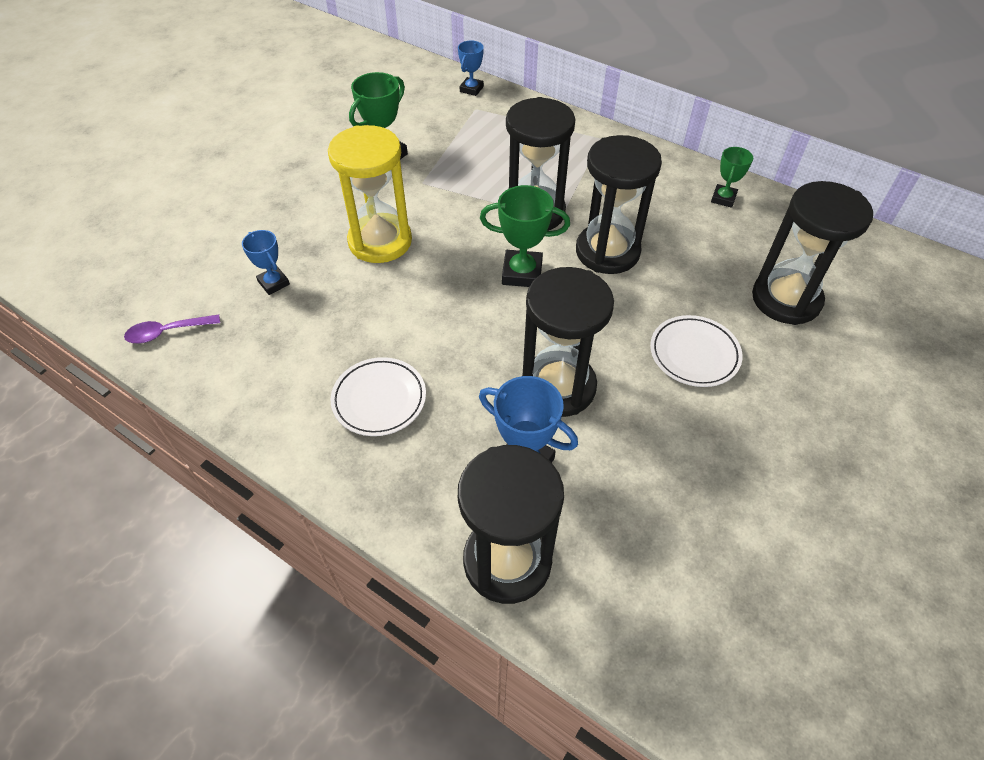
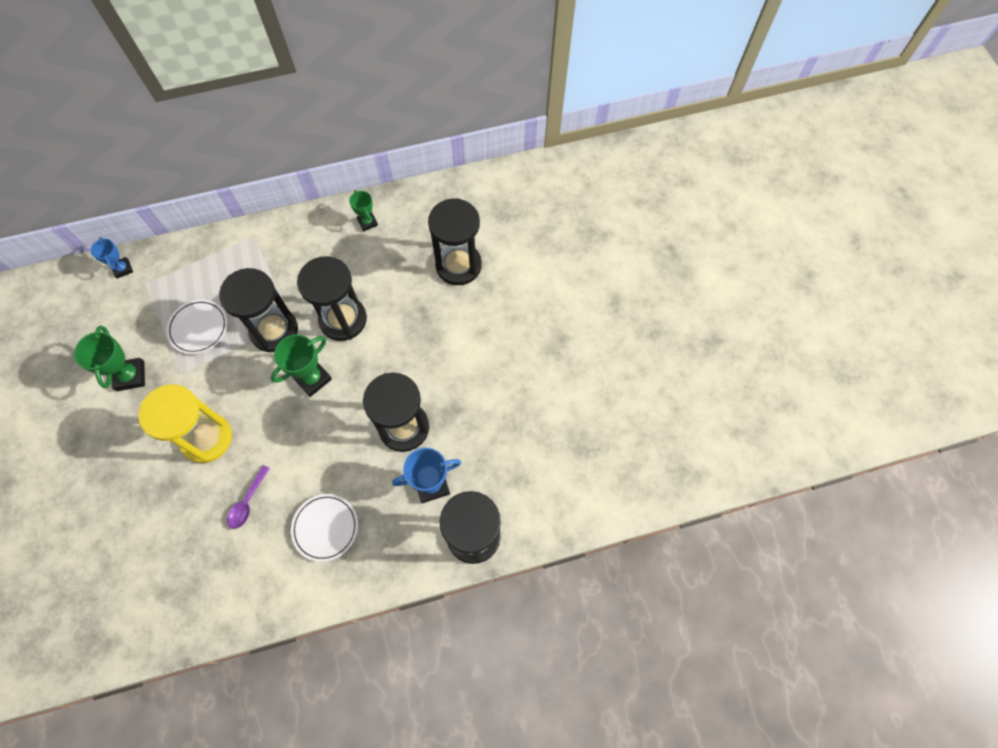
camera: 50 degrees left, 15 degrees up
(167, 332) = (155, 621): purple spoon -> purple spoon (247, 502)
(274, 283) = (178, 528): blue trophy -> none
(694, 354) = (447, 343): white plate -> white plate (199, 328)

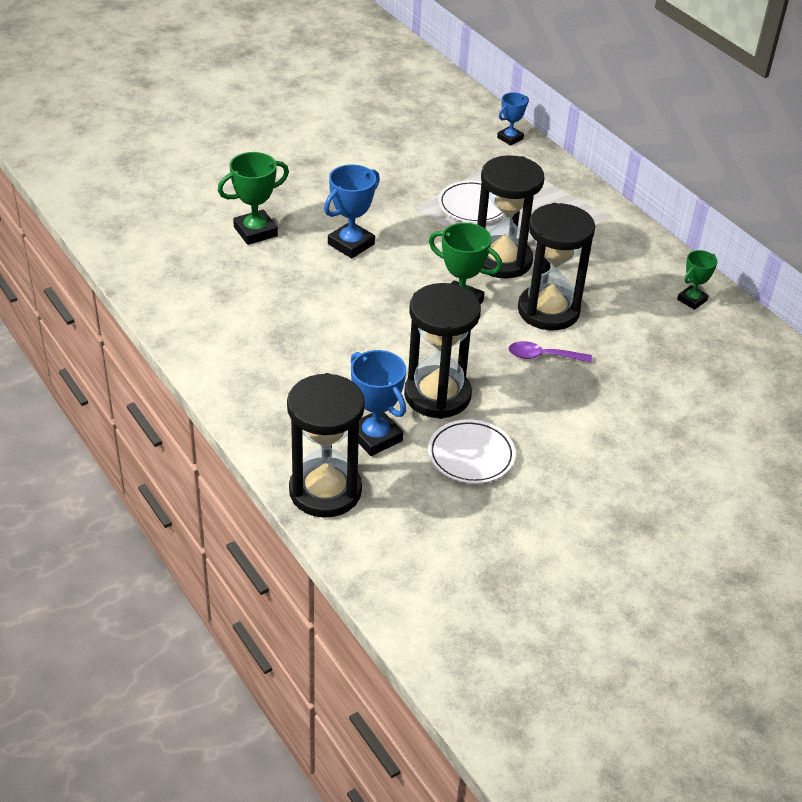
camera: 70 degrees right, 25 degrees down
(130, 376) = (394, 176): green trophy -> green trophy (255, 231)
(206, 438) = (351, 244): yellow hourglass -> blue trophy
(247, 502) = (293, 291): purple spoon -> purple spoon (543, 356)
(325, 528) = (287, 358): white plate -> white plate (471, 455)
(458, 265) = (688, 396): black hourglass -> none

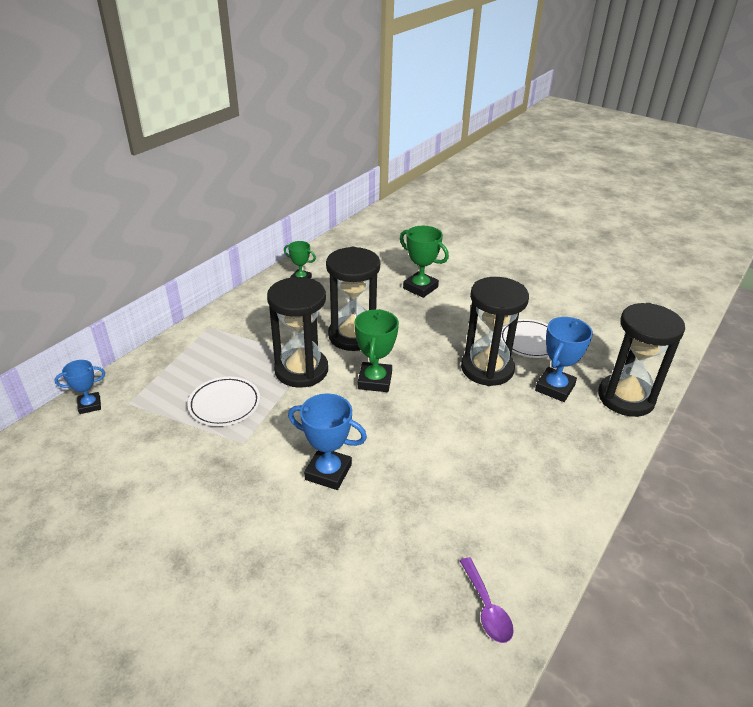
camera: 110 degrees left, 5 degrees down
(255, 231) = (346, 561): green trophy -> green trophy (420, 288)
(510, 138) = (90, 405): blue trophy -> blue trophy turned 45 degrees counterclockwise
(543, 356) = (407, 330): purple spoon -> purple spoon (487, 608)

